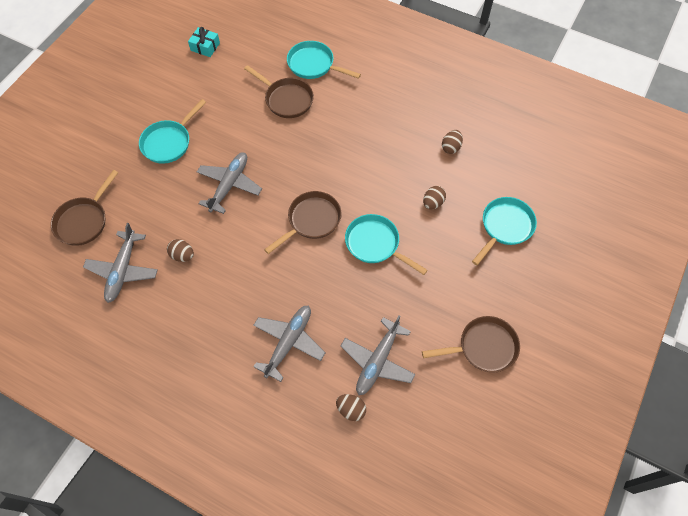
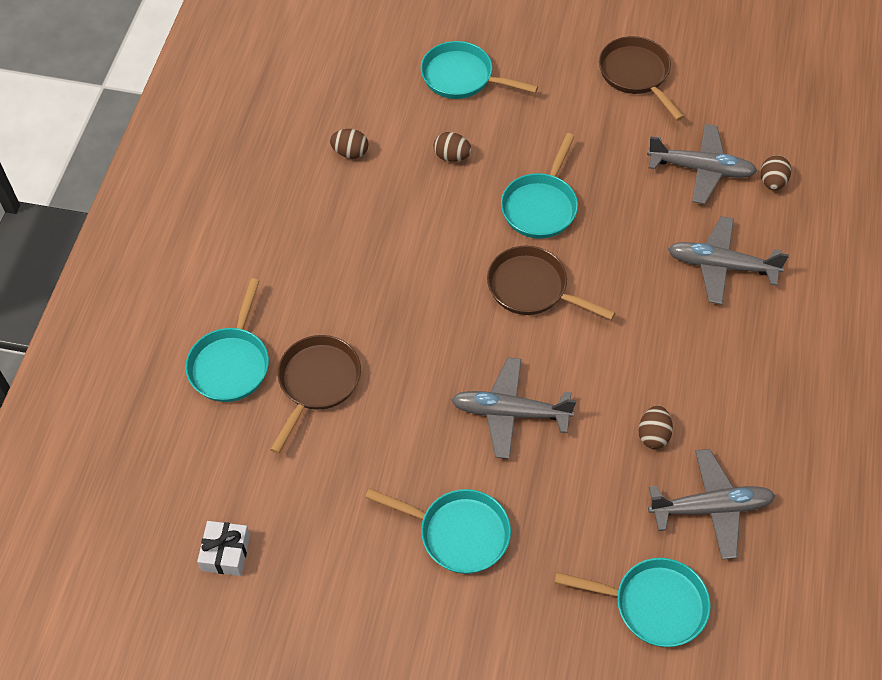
camera: 105 degrees left, 5 degrees down
(84, 221) = (653, 605): brown pan -> turquoise pan
(205, 47) = (226, 553): turquoise gift -> white gift

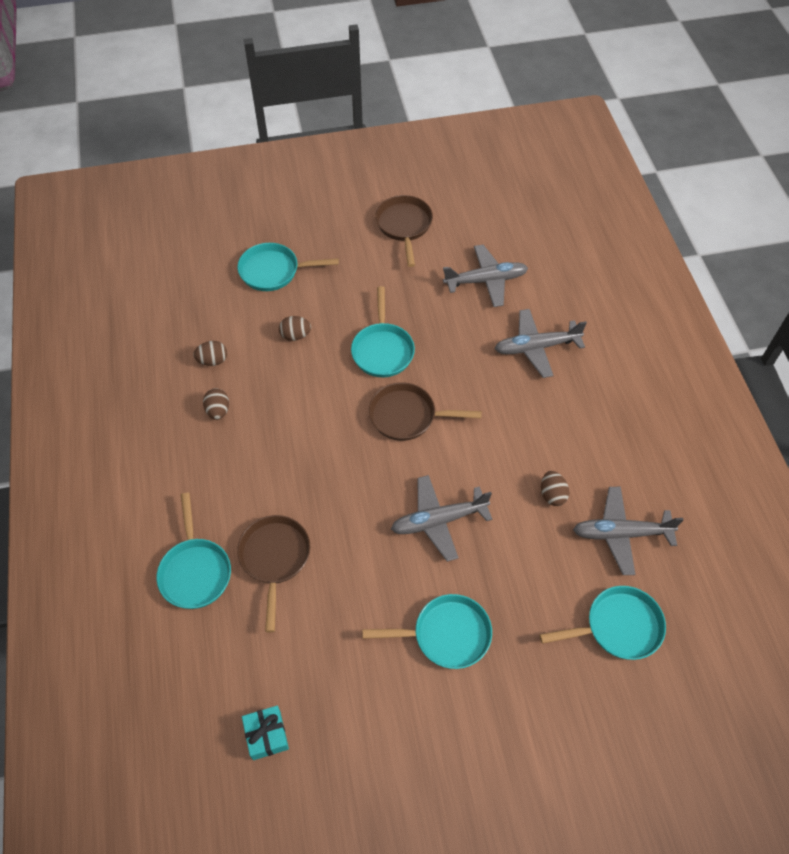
camera: 25 degrees left, 0 degrees up
(226, 553) = (266, 735): white gift -> turquoise gift
(636, 75) = (404, 226): brown pan -> brown pan turned 45 degrees clockwise
(711, 508) = (621, 533): grey plane -> grey plane turned 150 degrees counterclockwise
(772, 182) = (540, 272): brown egg -> brown egg (218, 411)

